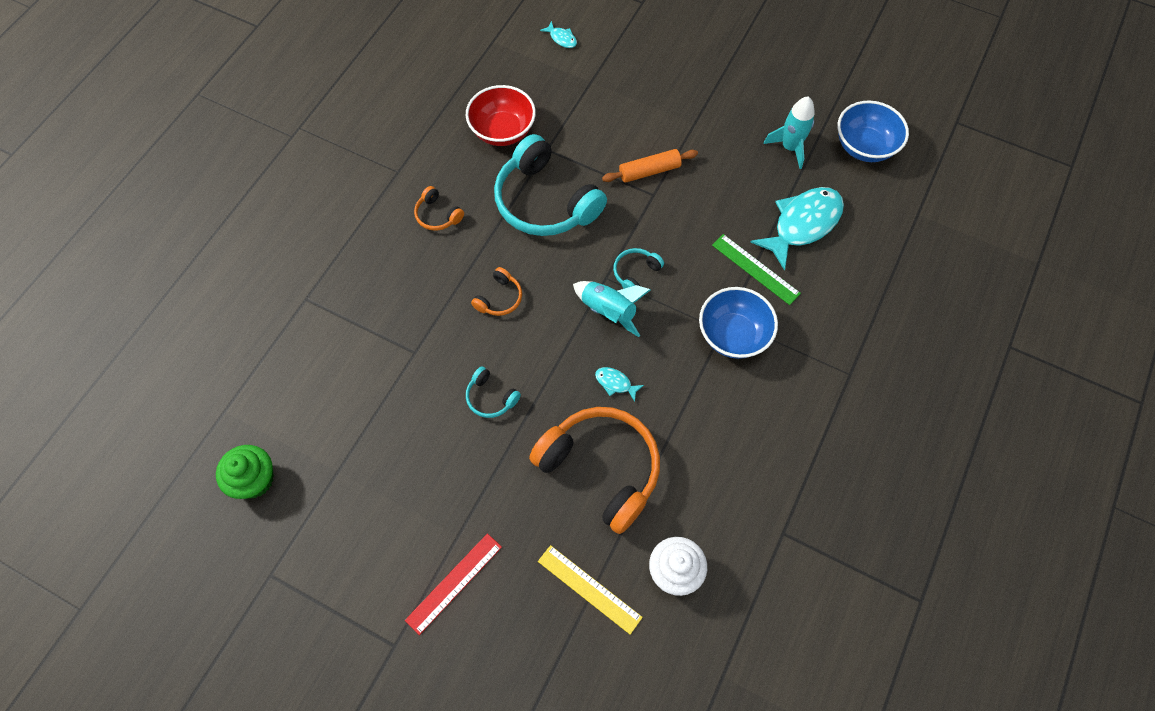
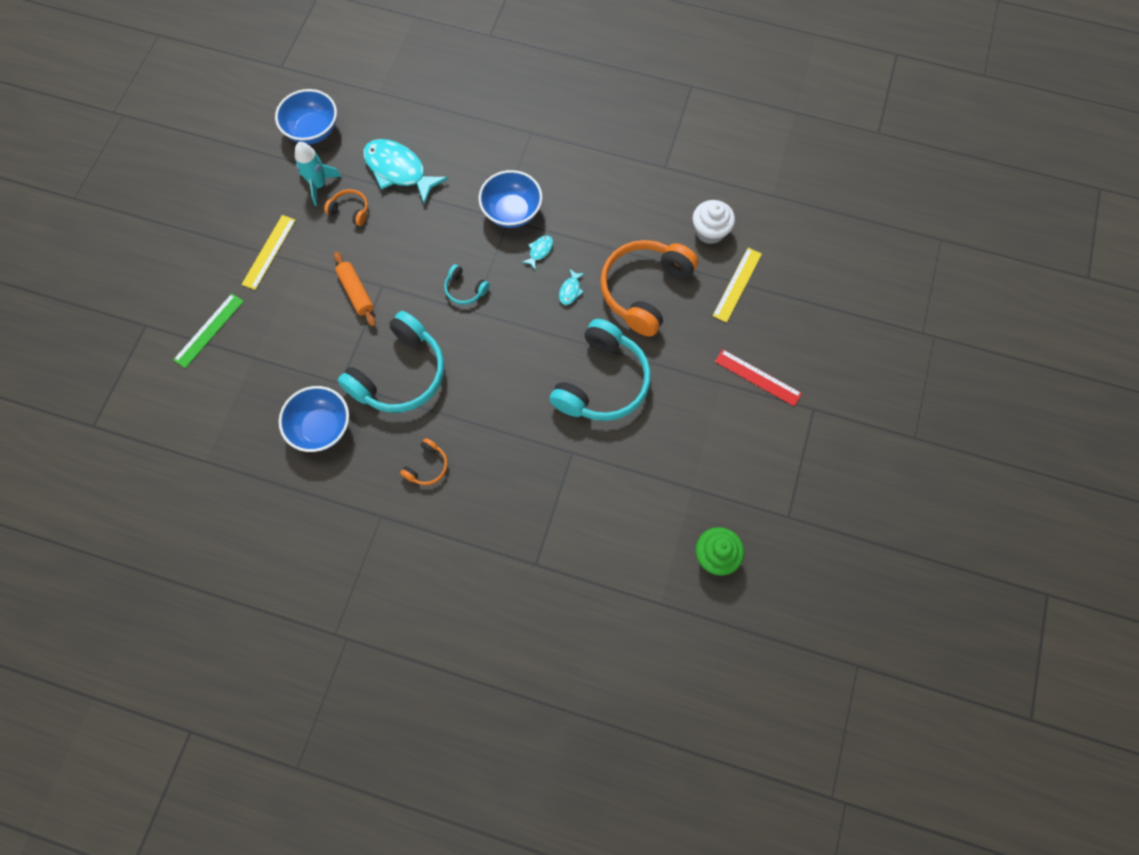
camera: 100 degrees left, 5 degrees up
(491, 397) = (602, 382): turquoise headphones -> turquoise headphones, size x2.26
(499, 298) = (507, 394): orange headphones -> orange headphones (350, 211)
(502, 131) = (321, 427): red bowl -> blue bowl
(561, 38) = (198, 393): turquoise fish -> turquoise fish (539, 251)
(608, 311) = (505, 305): turquoise rocket -> none
(710, 99) = (269, 252): none -> yellow ruler
(755, 269) = (447, 201): green ruler -> green ruler (209, 330)

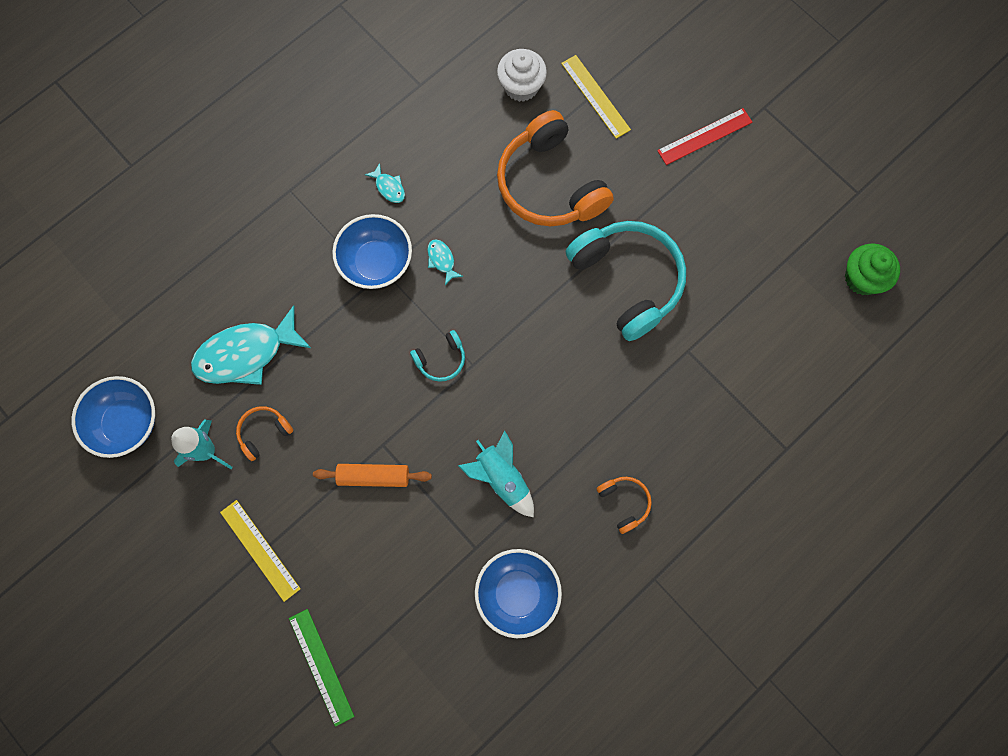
camera: 60 degrees left, 5 degrees up
(400, 374) = (501, 478): turquoise headphones -> turquoise rocket
(570, 290) = (507, 255): turquoise fish -> turquoise fish (389, 187)

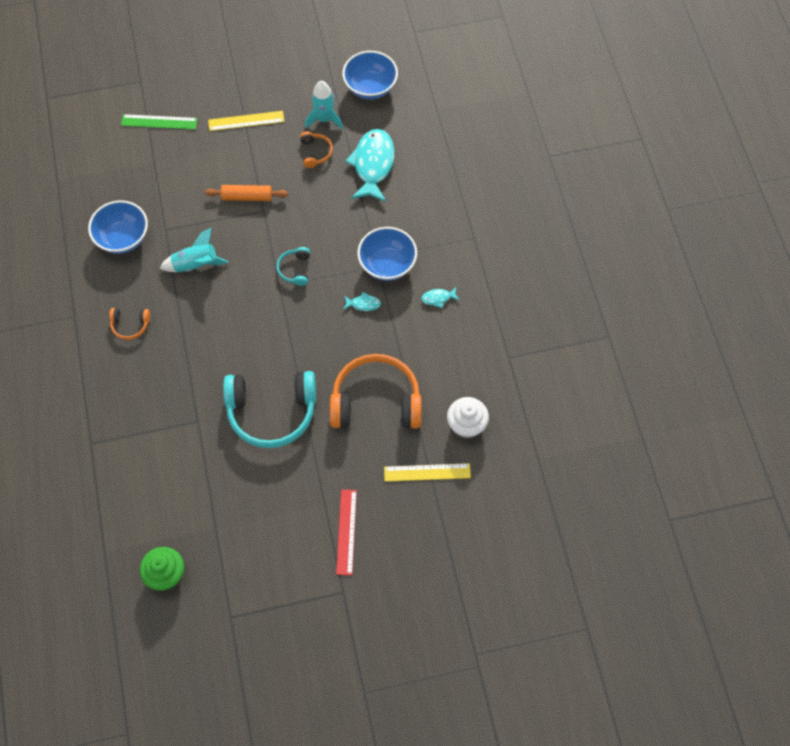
camera: 120 degrees right, 10 degrees down
(373, 476) = (247, 197): orange rolling pin -> orange rolling pin turned 60 degrees clockwise

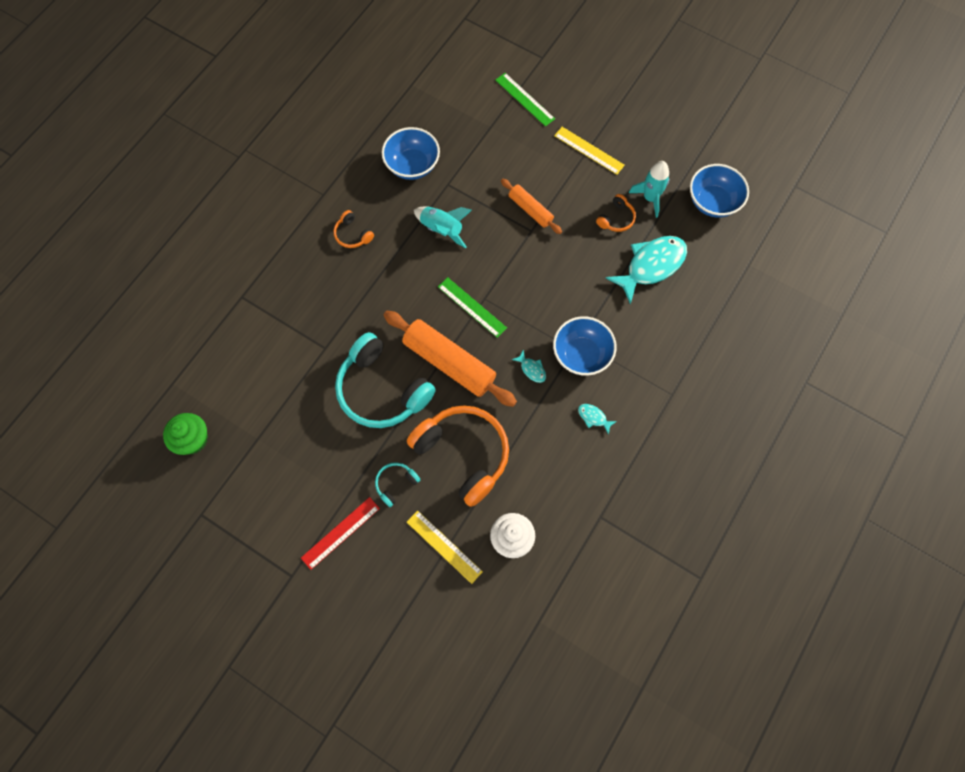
camera: 45 degrees right, 5 degrees up
(276, 299) = (472, 307): none -> green ruler
(295, 269) = (509, 296): turquoise headphones -> turquoise headphones (396, 484)
(301, 350) = (449, 362): none -> orange rolling pin

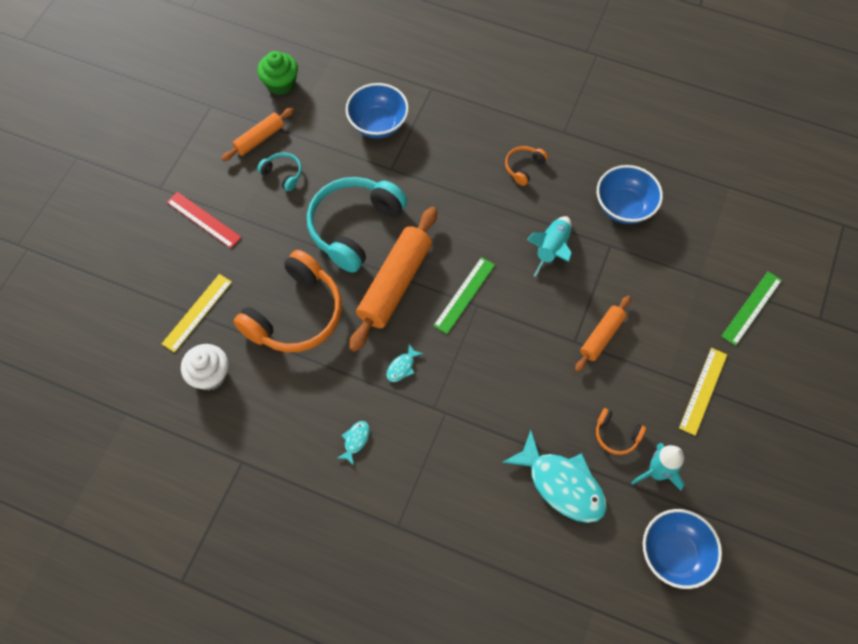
camera: 80 degrees right, 5 degrees down
(256, 468) = (259, 139): none -> orange rolling pin
(396, 484) = (257, 258): turquoise headphones -> turquoise headphones (283, 174)
(581, 354) = (429, 417): blue bowl -> blue bowl (378, 124)

